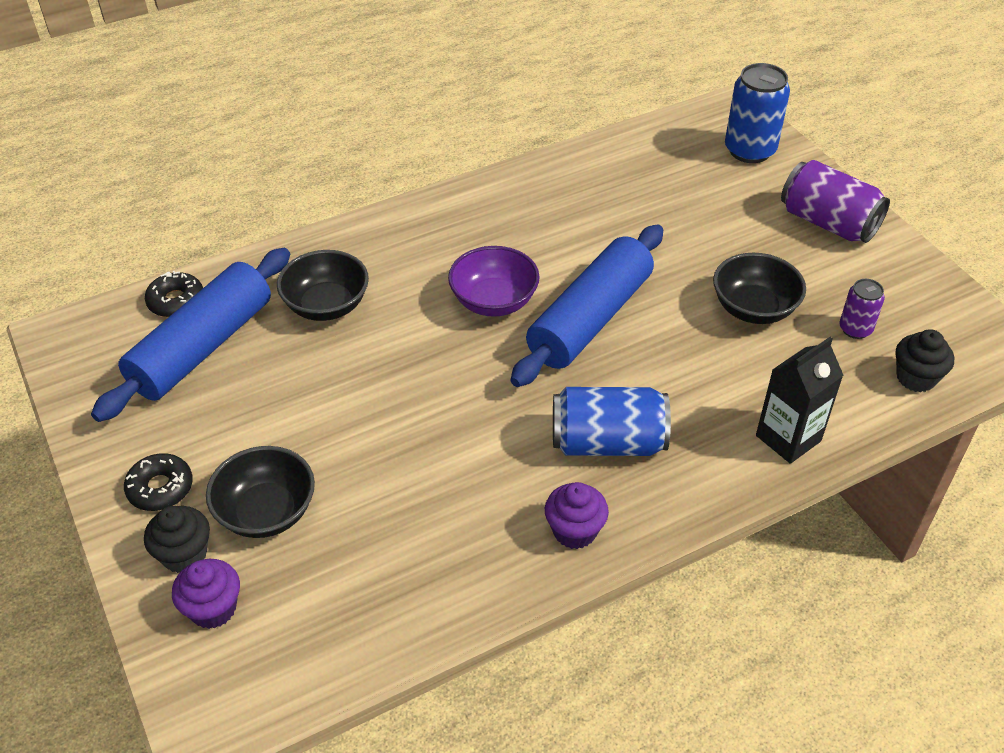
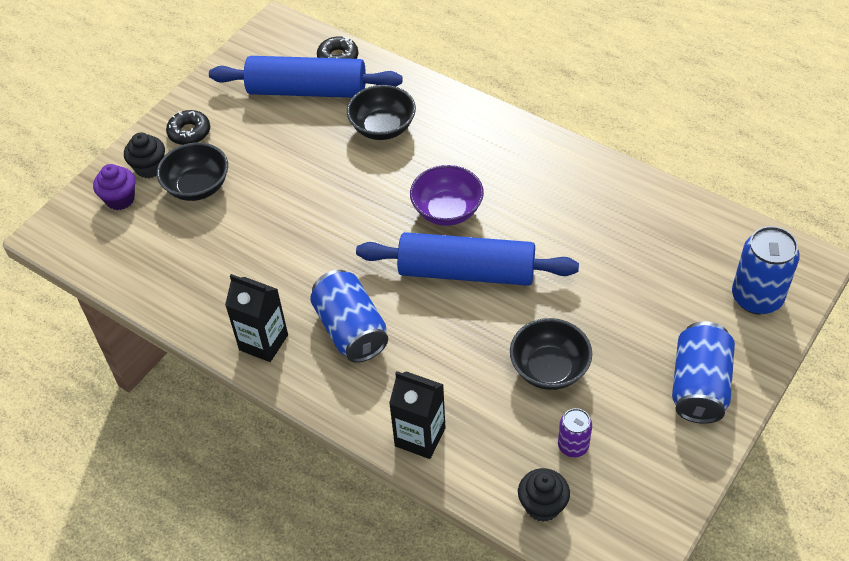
camera: 65 degrees right, 5 degrees up
(574, 531) = (263, 342): purple cupcake -> black carton
(828, 222) = (699, 386): purple can -> blue can

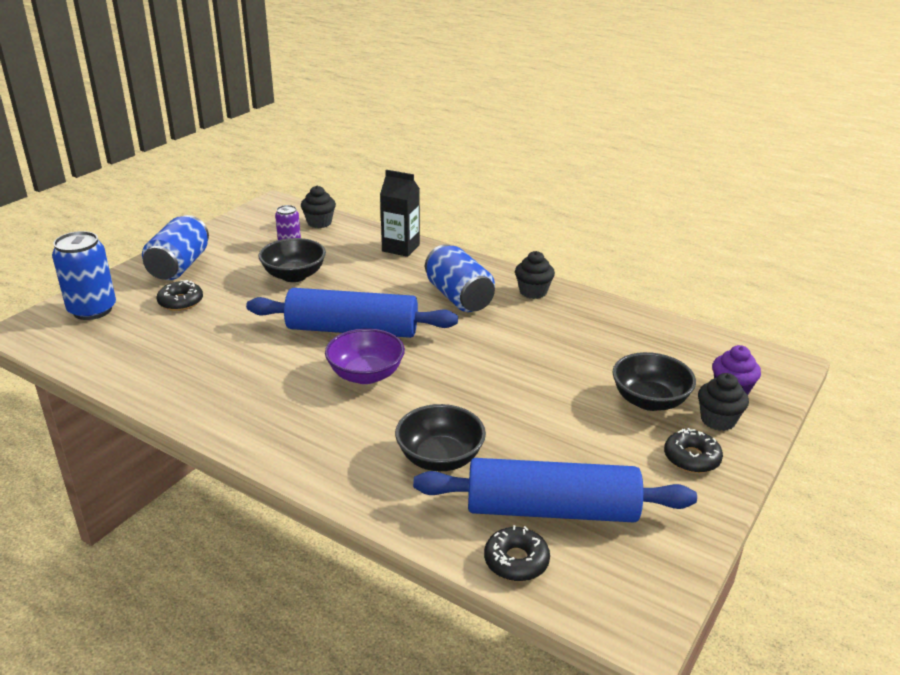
camera: 175 degrees right, 20 degrees down
(263, 342) = (533, 292): black carton -> black cupcake
(665, 314) = (181, 302): none -> black donut

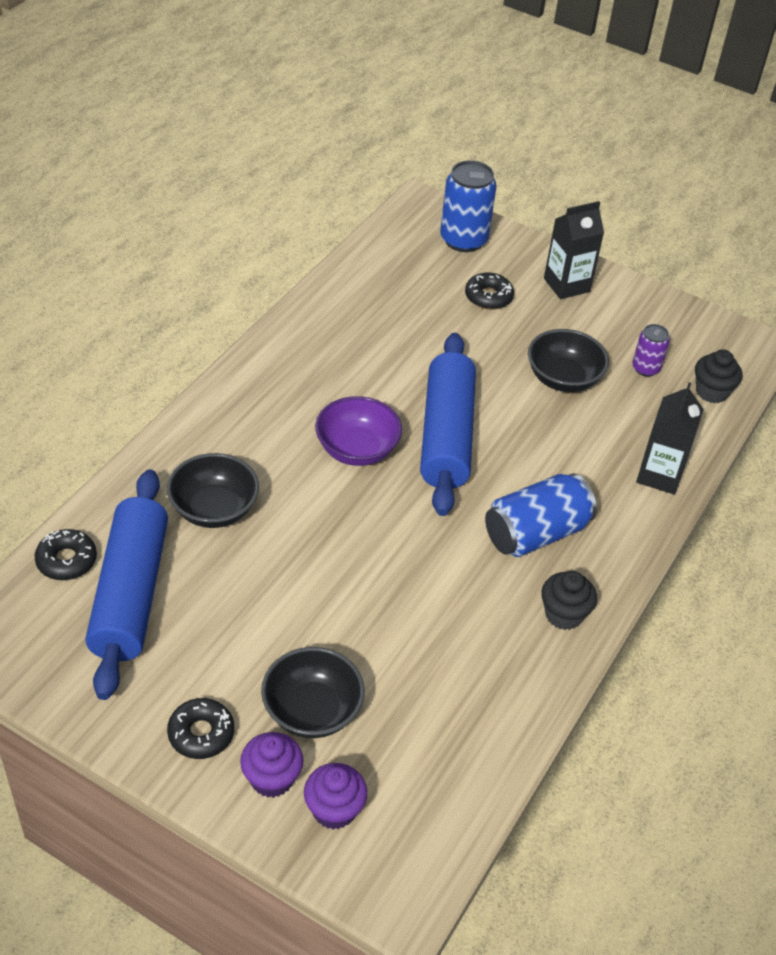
camera: 85 degrees right, 15 degrees up
(179, 266) = (566, 285): blue can -> black carton
(718, 420) = (271, 778): black cupcake -> purple cupcake

